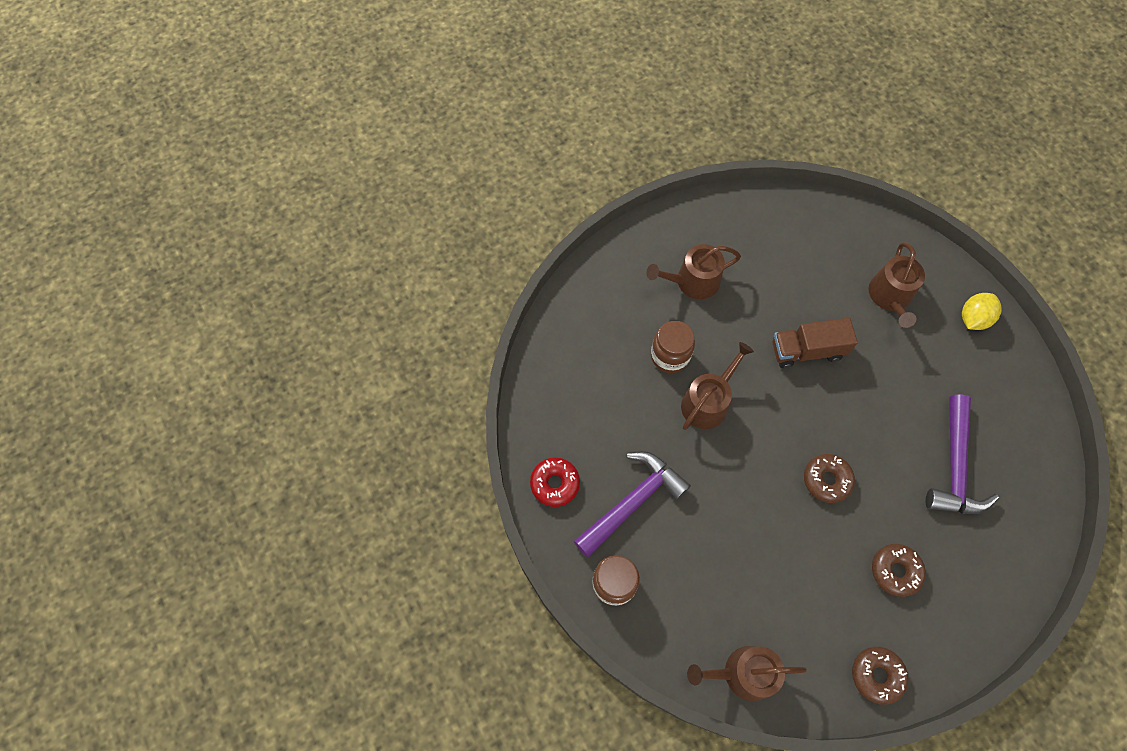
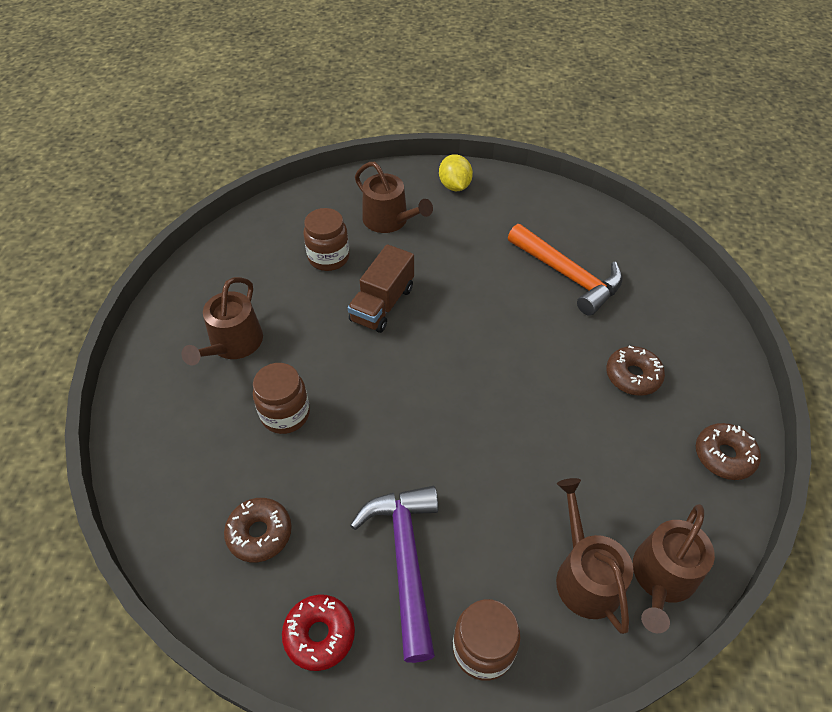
camera: 55 degrees left, 15 degrees down
(708, 402) = (360, 413): brown watering can -> brown watering can (585, 575)
(815, 283) = (328, 258): none -> brown jar
(826, 480) = (513, 370): brown donut -> brown donut (259, 533)
(955, 467) = (568, 276): purple hammer -> orange hammer

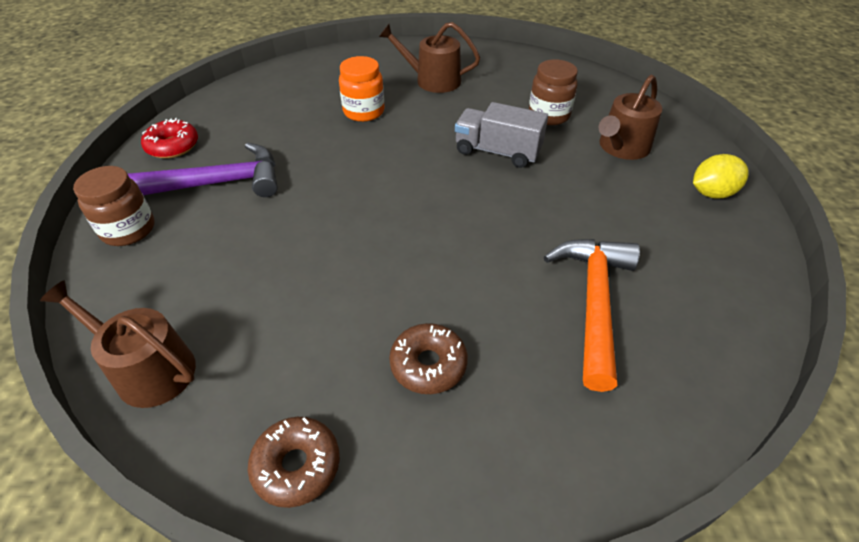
camera: 85 degrees right, 5 degrees down
(259, 533) = (259, 112): brown donut -> none
(285, 414) = (364, 112): brown jar -> orange jar
(382, 304) = (497, 151): brown truck -> grey truck
(568, 276) = (593, 302): orange hammer -> orange hammer turned 150 degrees clockwise
(585, 575) = (171, 301): brown watering can -> none

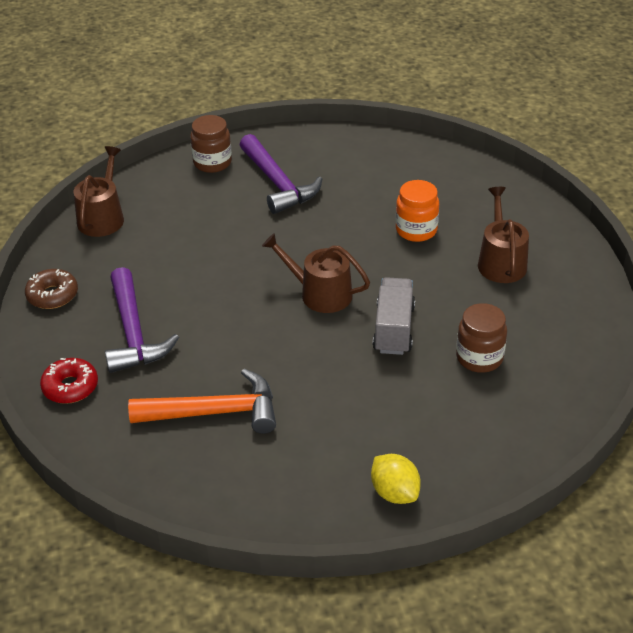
camera: 75 degrees right, 5 degrees down
(173, 146) = (312, 145): red donut -> red donut (70, 387)
(428, 364) = (134, 333): brown donut -> purple hammer
(621, 147) = (445, 419): brown watering can -> brown watering can (320, 293)

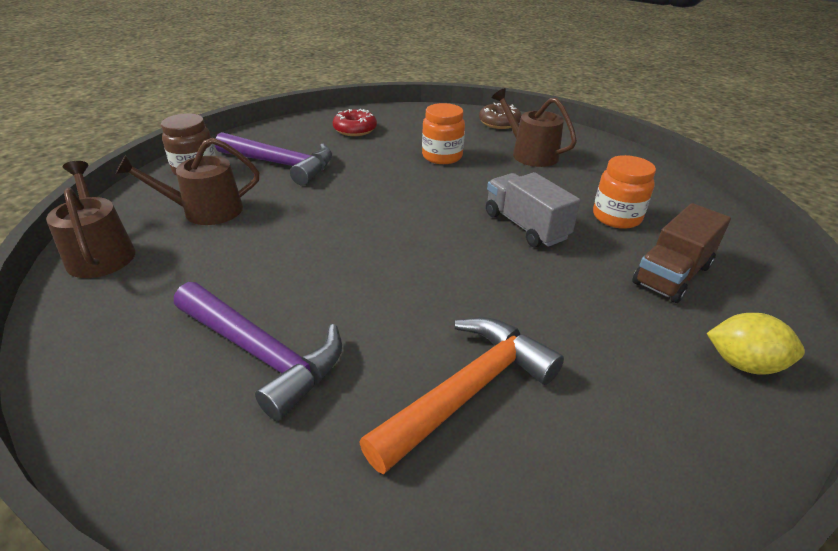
camera: 40 degrees left, 5 degrees down
(52, 295) = (93, 365): brown donut -> brown donut (499, 123)
(70, 387) = (232, 477): red donut -> red donut (355, 130)
(320, 293) = (426, 226): brown watering can -> brown watering can (205, 211)
(445, 420) = (672, 275): none -> brown truck
(479, 358) = (616, 217): brown jar -> orange jar

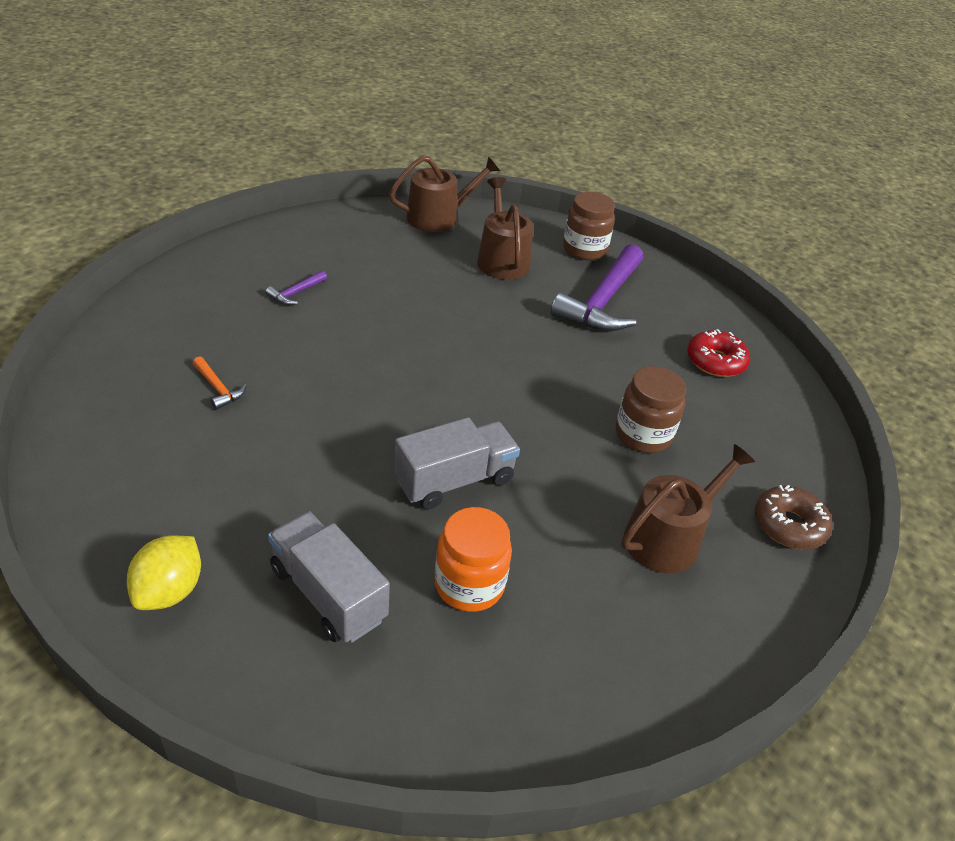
camera: 90 degrees right, 5 degrees up
(262, 354) = (296, 293): purple hammer -> purple hammer, size x0.42
(442, 156) = (643, 435): orange jar -> brown jar
(468, 390) = (218, 388): orange hammer -> orange hammer, size x0.42
(672, 275) = (328, 594): brown truck -> grey truck

